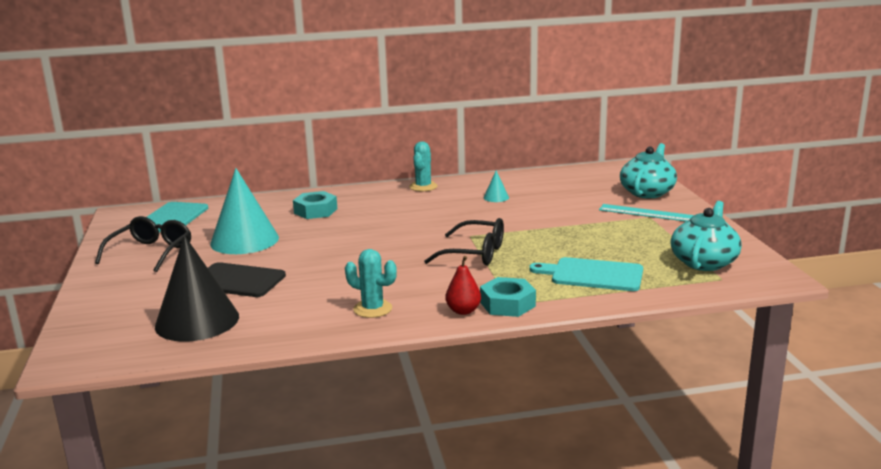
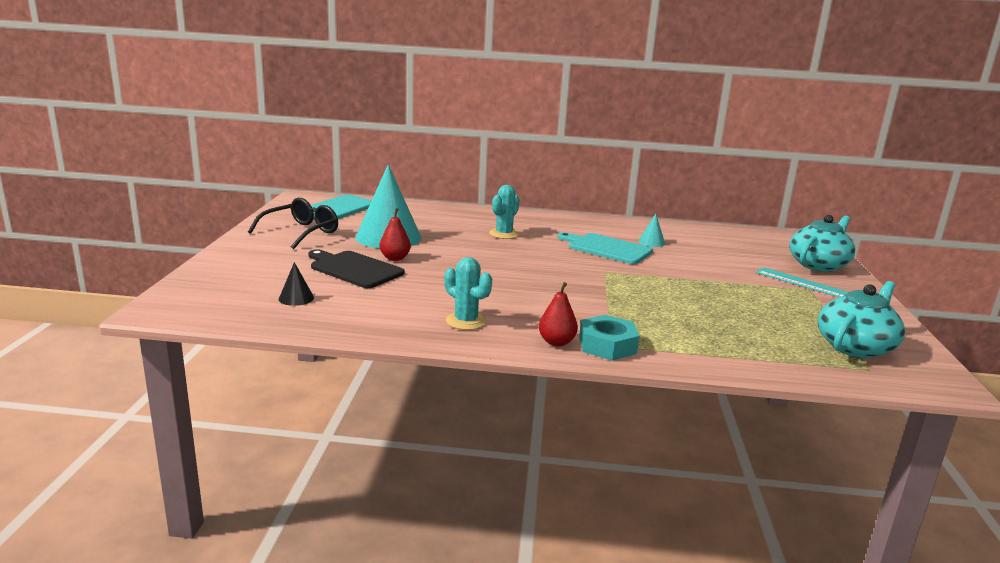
camera: 15 degrees right, 0 degrees up
(197, 321) = (296, 298): black cone -> black cone, size x0.42
(266, 261) = (395, 258): none -> red pear
(315, 211) = (469, 224): turquoise nut -> none
(423, 187) = (584, 220): turquoise cactus -> turquoise cactus (504, 234)
(474, 253) = (600, 289): black glasses -> none
(593, 275) = (718, 335): turquoise cutting board -> turquoise cutting board (607, 248)

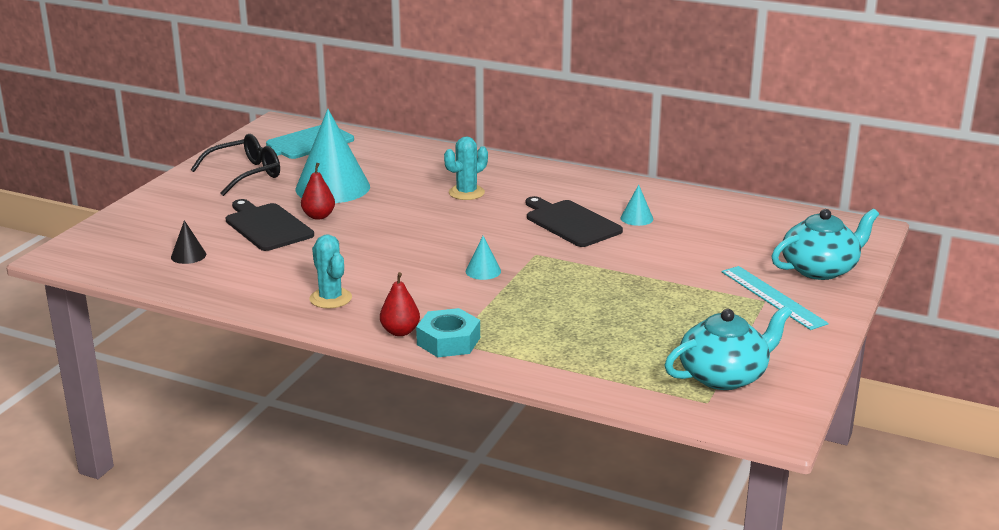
camera: 20 degrees right, 5 degrees up
(576, 287) = (483, 271): none -> turquoise cone
(607, 248) = (571, 223): turquoise cutting board -> black cutting board

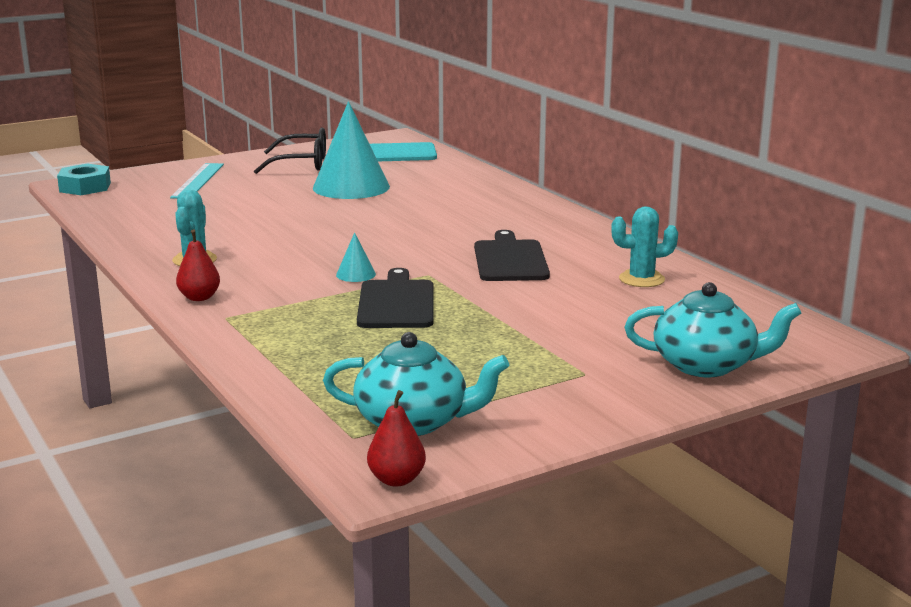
camera: 35 degrees right, 5 degrees down
(188, 255) = (153, 205): black cone -> none
(267, 226) = (247, 201): black cutting board -> black cutting board (396, 303)
(318, 216) = (300, 203): red pear -> red pear (396, 479)
(448, 341) = (223, 316): turquoise nut -> turquoise nut (85, 187)
(466, 193) = (457, 215): turquoise cactus -> turquoise cactus (641, 279)
(636, 218) = (584, 272): turquoise cone -> none
(773, 297) = (601, 373): turquoise ruler -> turquoise ruler (198, 181)

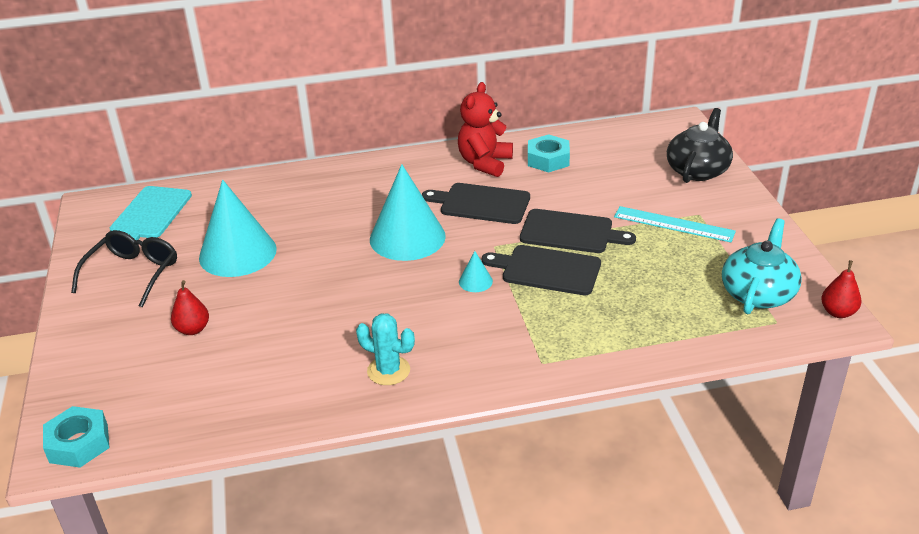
camera: 70 degrees left, 15 degrees up
(198, 181) = (130, 351): turquoise ruler -> turquoise ruler (674, 224)
(199, 297) = (489, 374): red pear -> red pear (193, 329)
(418, 238) = (407, 237): none -> turquoise cone
(483, 306) = (570, 232): none -> black cutting board
(600, 251) = (485, 163): none -> red teddy bear
(641, 279) = (548, 159): turquoise cactus -> turquoise nut
(706, 365) = (698, 170): turquoise teapot -> black teapot

